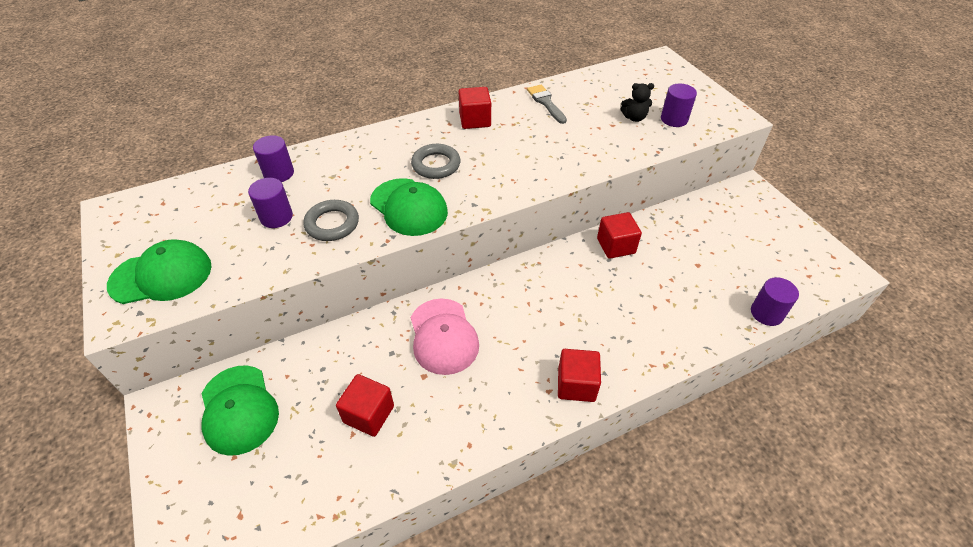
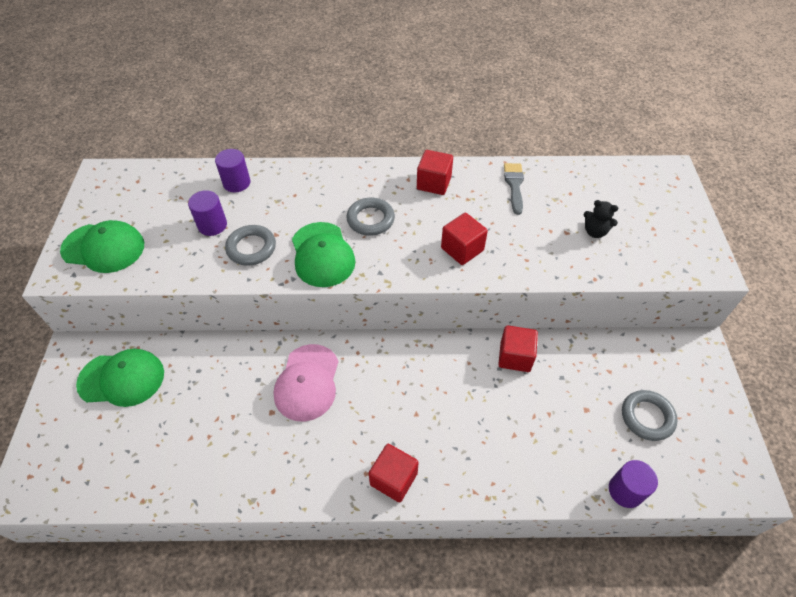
camera: 25 degrees right, 5 degrees up
(239, 409) = (122, 379): green cap -> green cap turned 90 degrees counterclockwise
(369, 414) = (211, 426): red cube -> red cube (462, 249)
(674, 119) = (637, 247): purple cylinder -> none
(746, 253) = (647, 417): none -> grey ring

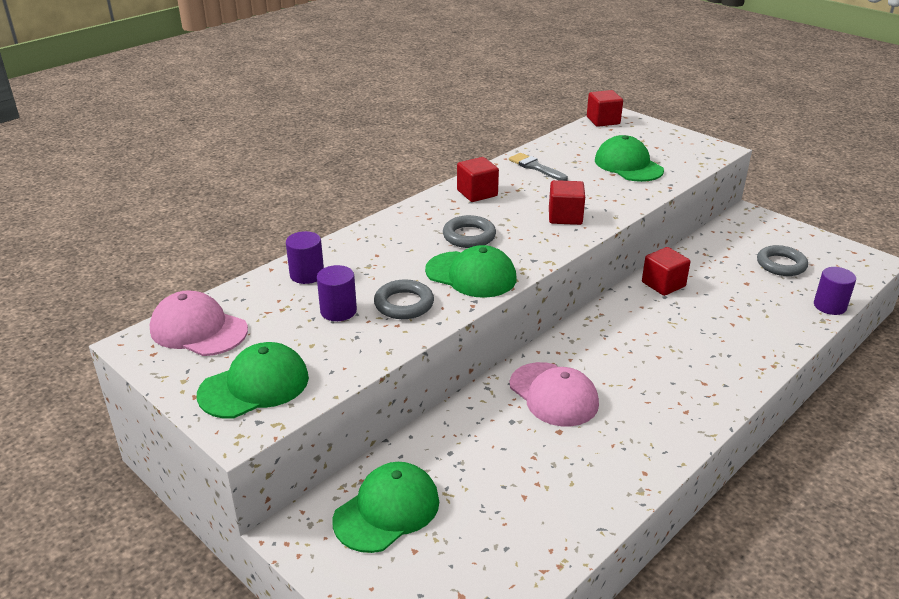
camera: 45 degrees left, 20 degrees down
(135, 185) = (198, 329): none -> pink cap
(393, 479) = (707, 400): red cube -> red cube (603, 121)
(595, 232) = (628, 165): black teddy bear -> green cap

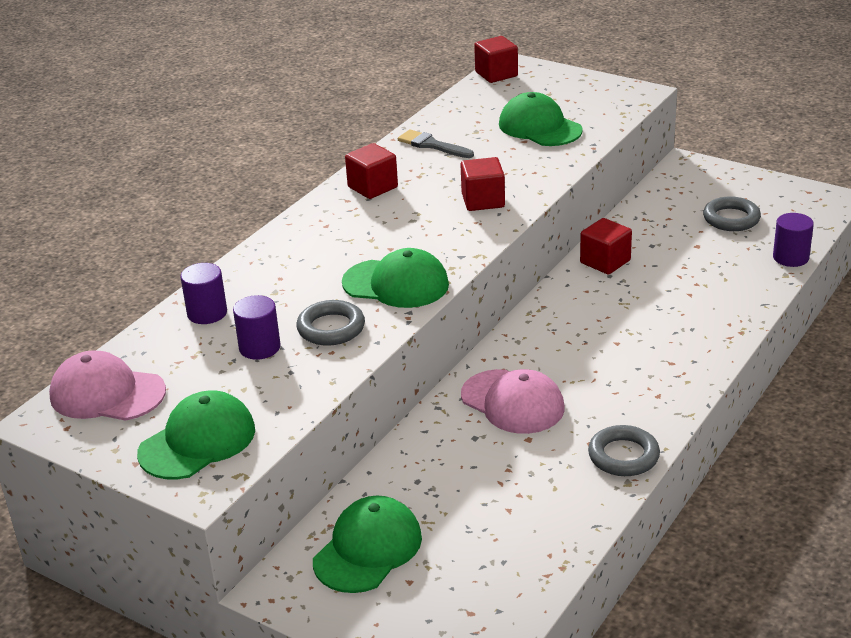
camera: 10 degrees left, 0 degrees up
(469, 236) = (379, 240): grey ring -> grey ring (623, 456)

